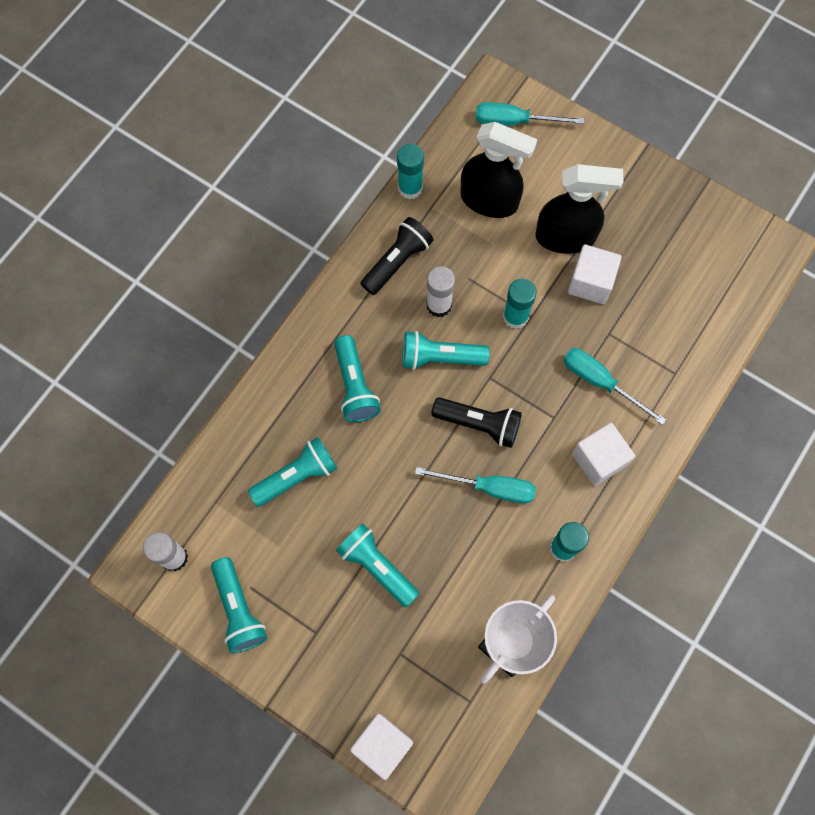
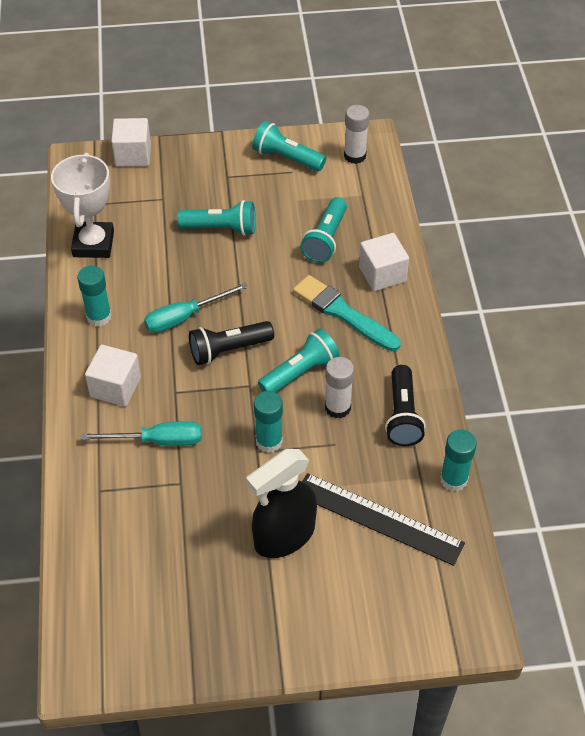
camera: 140 degrees right, 20 degrees down
(355, 386) = (343, 313): turquoise flashlight -> turquoise brush
(489, 200) = (378, 519): black spray bottle -> black ruler
(514, 121) = (426, 610): turquoise screwdriver -> none
(590, 282) = (229, 513): white cube -> white cube (382, 274)

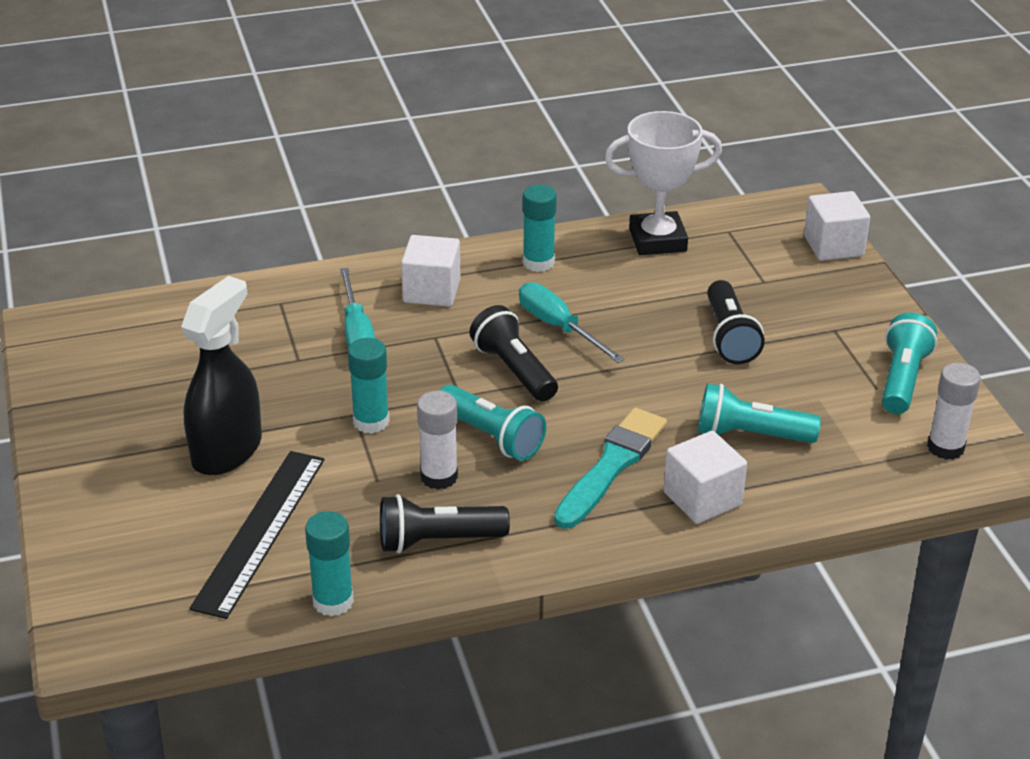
camera: 80 degrees right, 15 degrees down
(221, 228) = (729, 337): turquoise flashlight -> black flashlight
(284, 536) = (227, 450): black spray bottle -> black spray bottle turned 75 degrees clockwise

